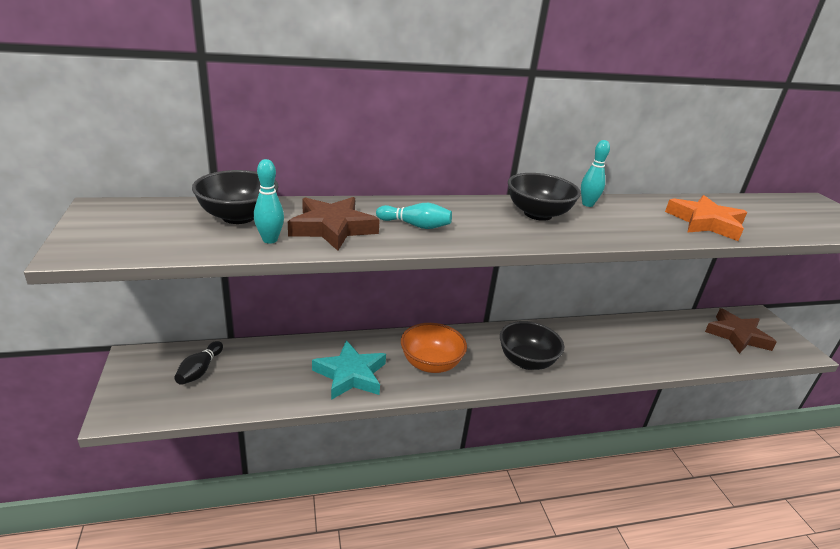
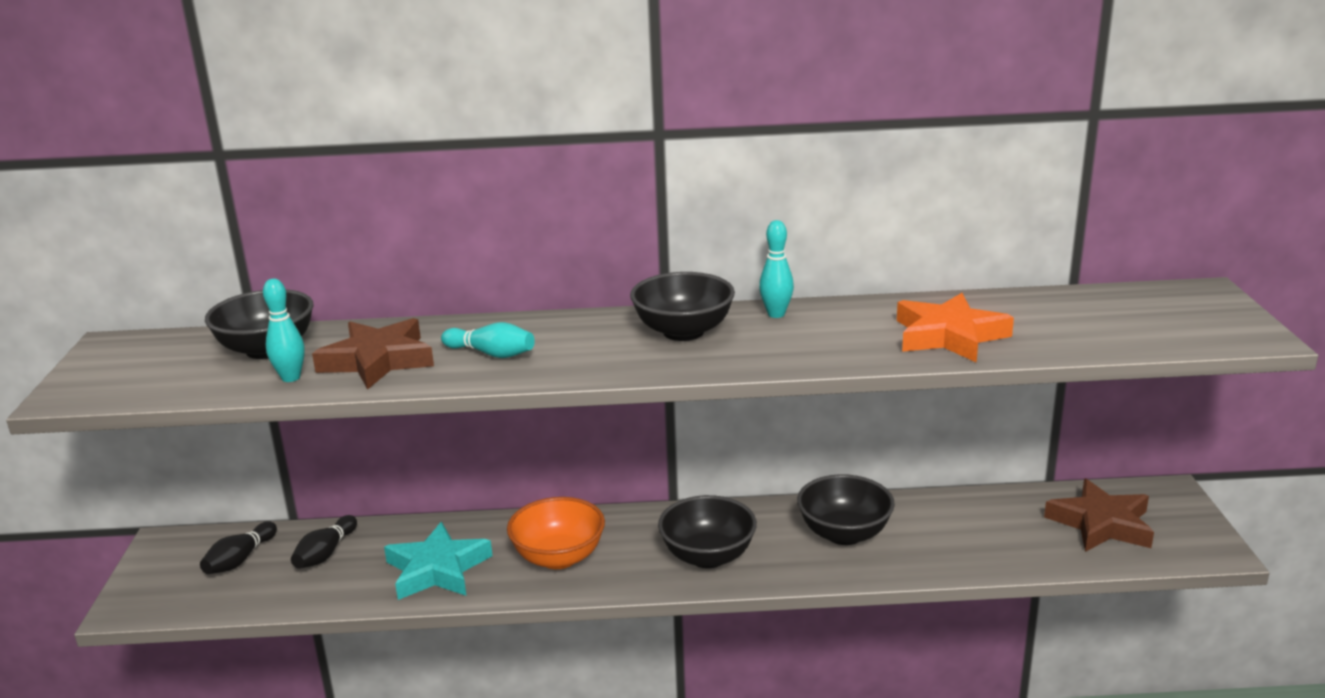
camera: 15 degrees right, 5 degrees down
(264, 364) = (325, 553): none -> black bowling pin
(600, 344) = (844, 534): none -> black bowl

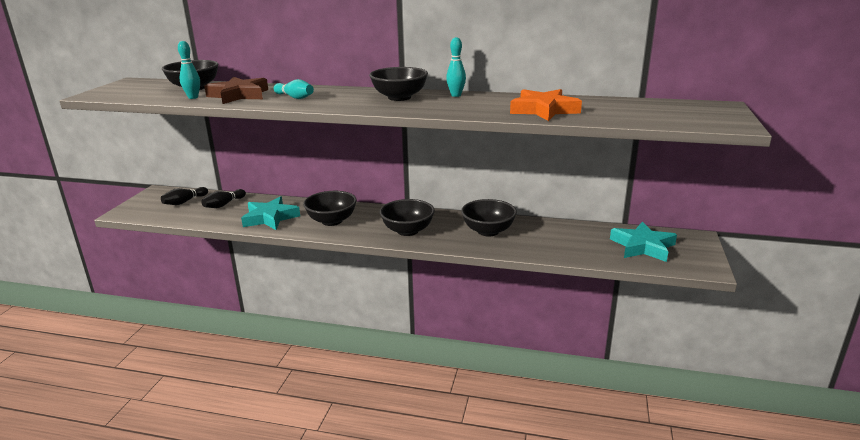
camera: 15 degrees right, 0 degrees up
(559, 557) = (332, 221): orange bowl -> black bowl
(1101, 524) = (642, 246): brown star -> turquoise star

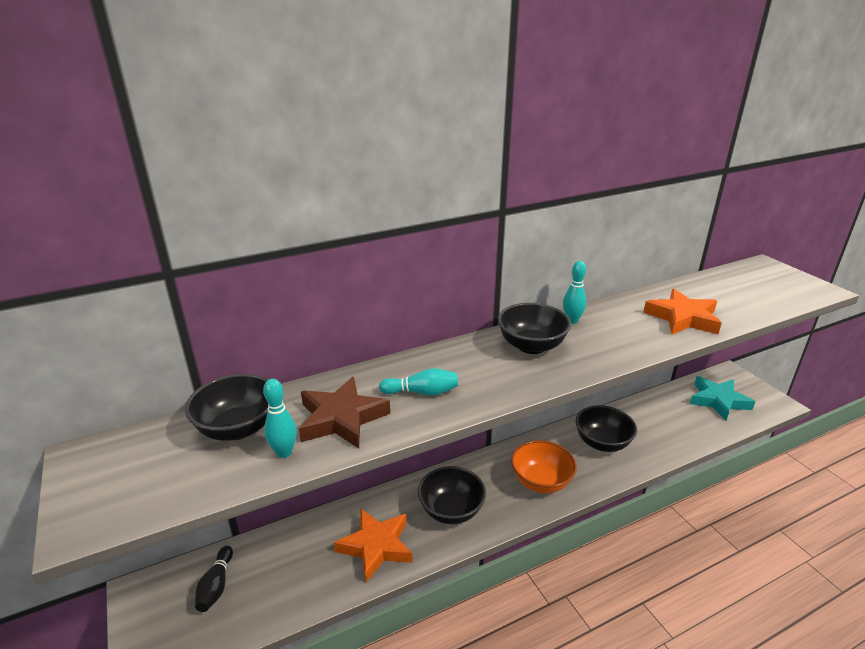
camera: 40 degrees left, 5 degrees up
(224, 205) = (283, 558): black bowling pin -> none
(270, 218) = (376, 546): turquoise star -> orange star
(407, 231) = (541, 482): black bowl -> orange bowl

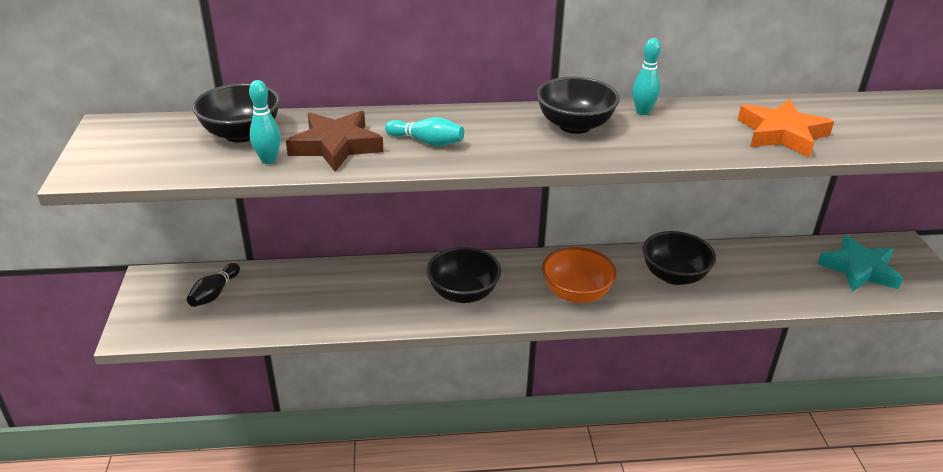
camera: 20 degrees right, 5 degrees up
(376, 546) = (371, 302): orange star -> none

